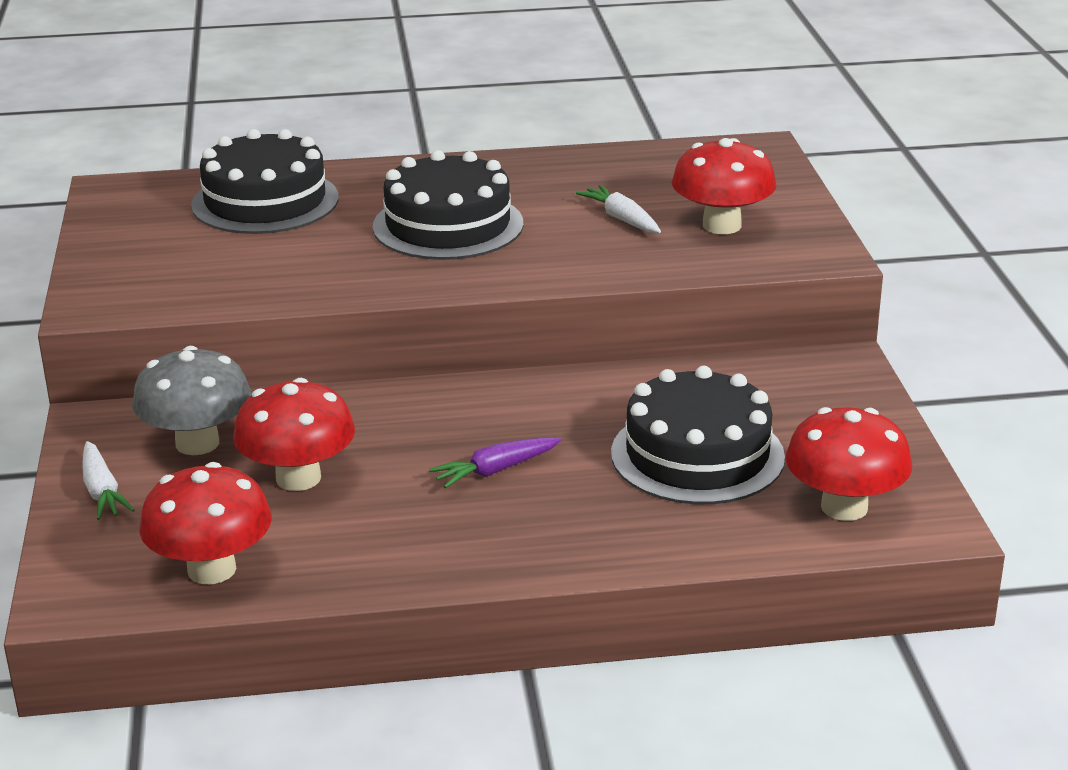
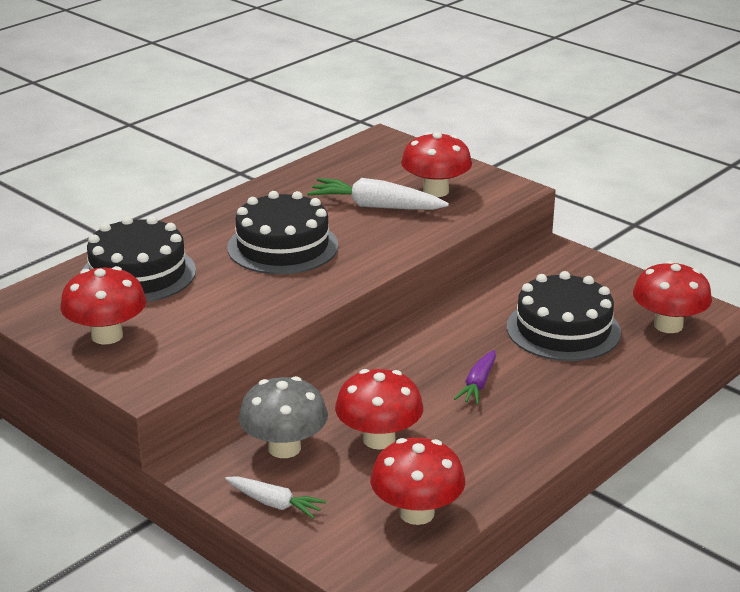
camera: 40 degrees left, 0 degrees up
(140, 249) = (107, 335): none -> red mushroom
(622, 219) = (376, 206): white carrot -> white carrot, size x1.67

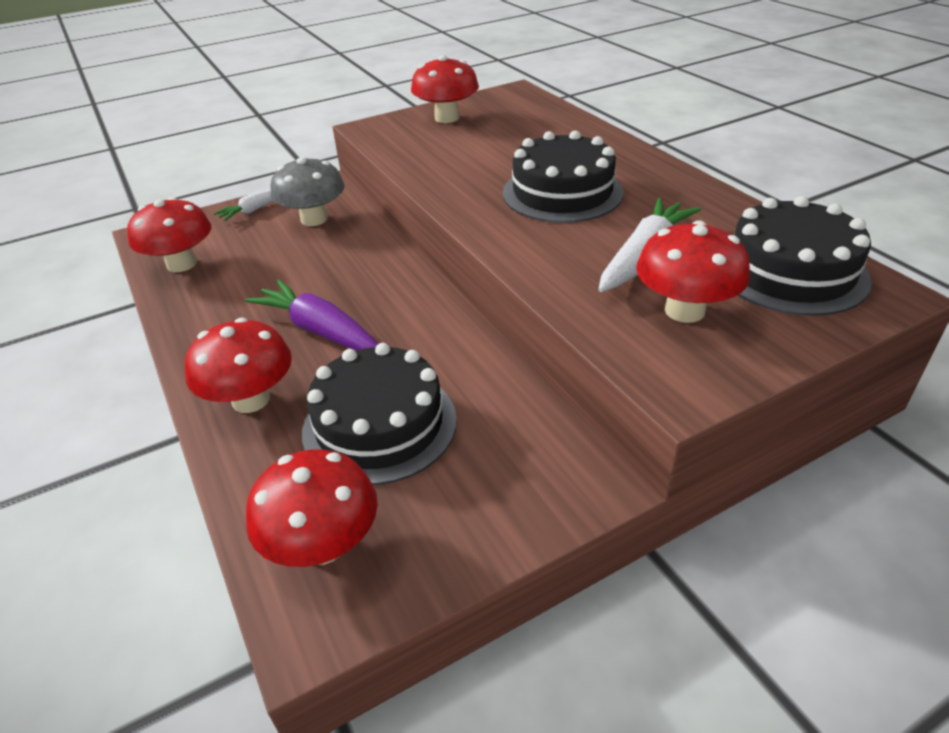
camera: 110 degrees right, 10 degrees up
(138, 274) = (539, 130): black cake -> black cake (790, 272)
(379, 439) = (286, 261): red mushroom -> red mushroom (251, 400)
(478, 384) = (320, 331): purple carrot -> purple carrot, size x1.67

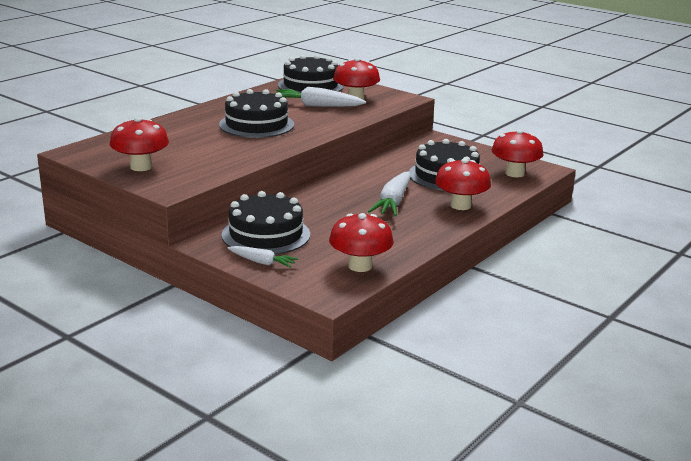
camera: 115 degrees left, 15 degrees down
(314, 219) = (266, 234): grey mushroom -> black cake
(320, 331) = (393, 202): purple carrot -> white carrot

